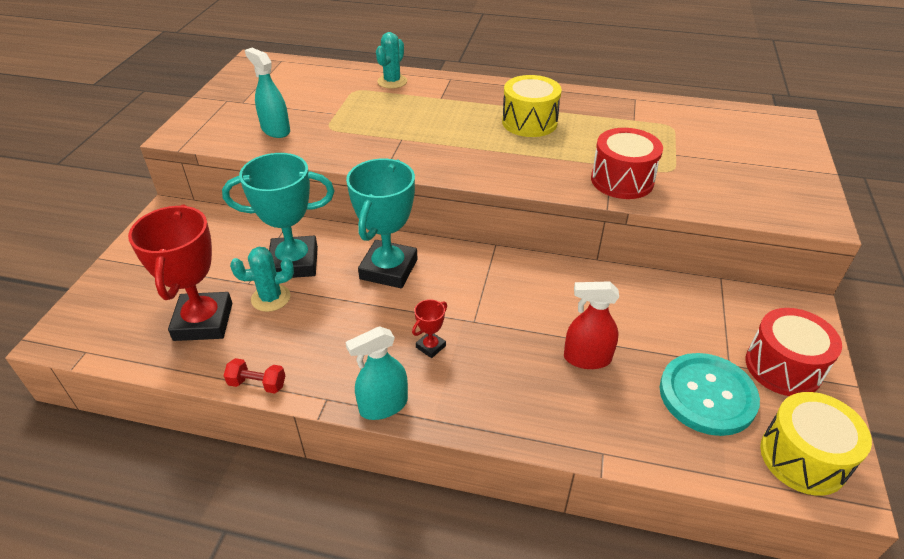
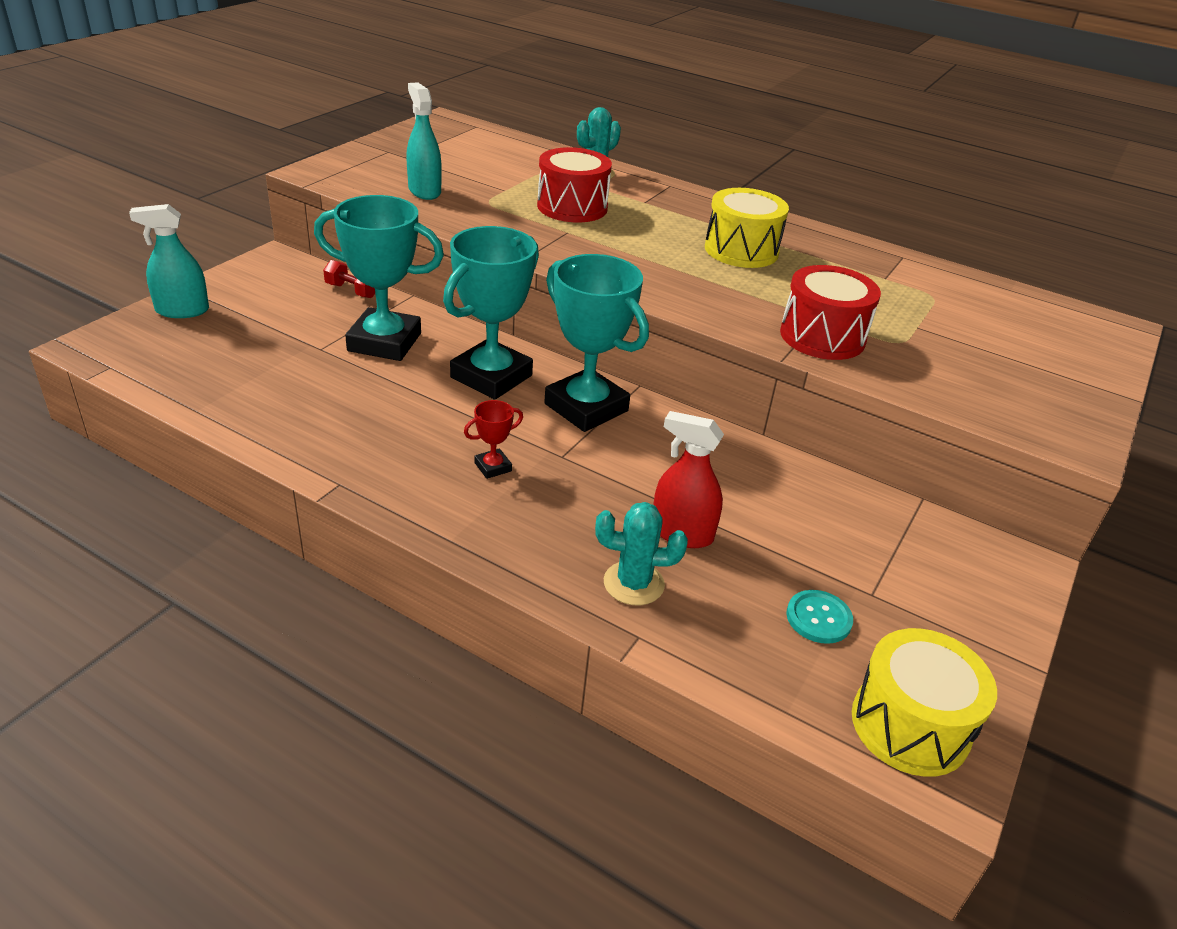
camera: 15 degrees right, 5 degrees down
(203, 321) = (249, 372): red trophy -> none
(257, 384) = (272, 447): red dumbbell -> red dumbbell (352, 291)
(271, 298) = (337, 369): turquoise cactus -> turquoise cactus (633, 583)
(383, 406) = (400, 509): turquoise spray bottle -> turquoise spray bottle (182, 310)
(469, 275) = (586, 407): none -> turquoise trophy
(707, 395) = (818, 618): turquoise button -> turquoise button, size x0.50
(783, 367) = (948, 619): red drum -> red drum (572, 207)

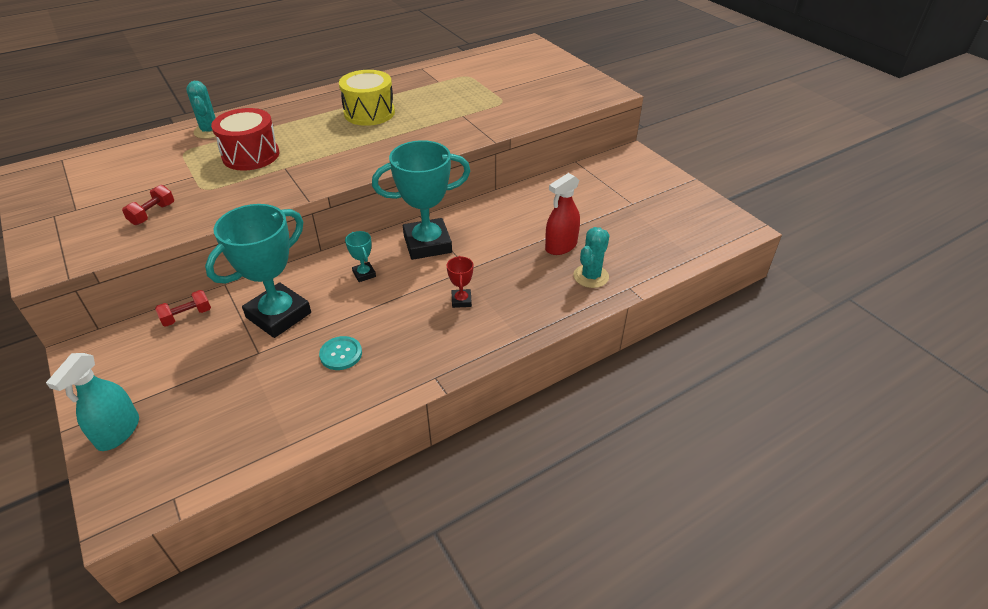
camera: 60 degrees left, 5 degrees up
(424, 191) = (152, 214): turquoise spray bottle -> red dumbbell
(491, 376) = (364, 274): turquoise trophy -> turquoise trophy, size x0.42
(818, 618) = (641, 225): turquoise button -> turquoise button (341, 354)
(822, 336) = (481, 121): red drum -> none
(910, 725) = (713, 226): yellow drum -> none

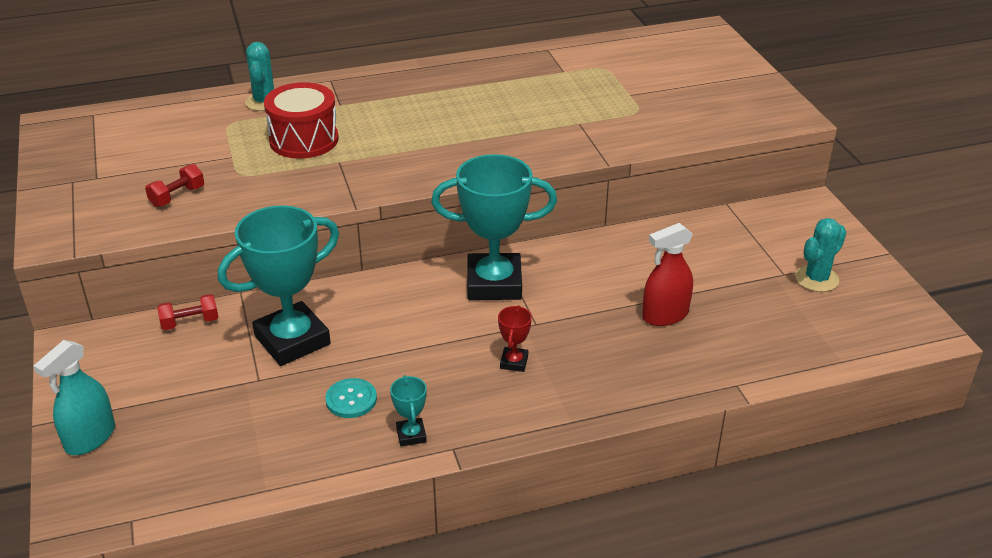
camera: 15 degrees right, 5 degrees down
(364, 274) = (405, 308): turquoise trophy -> turquoise trophy (411, 435)
(369, 113) = (461, 103): yellow drum -> none
(591, 276) = (690, 361): turquoise cactus -> turquoise cactus (816, 279)

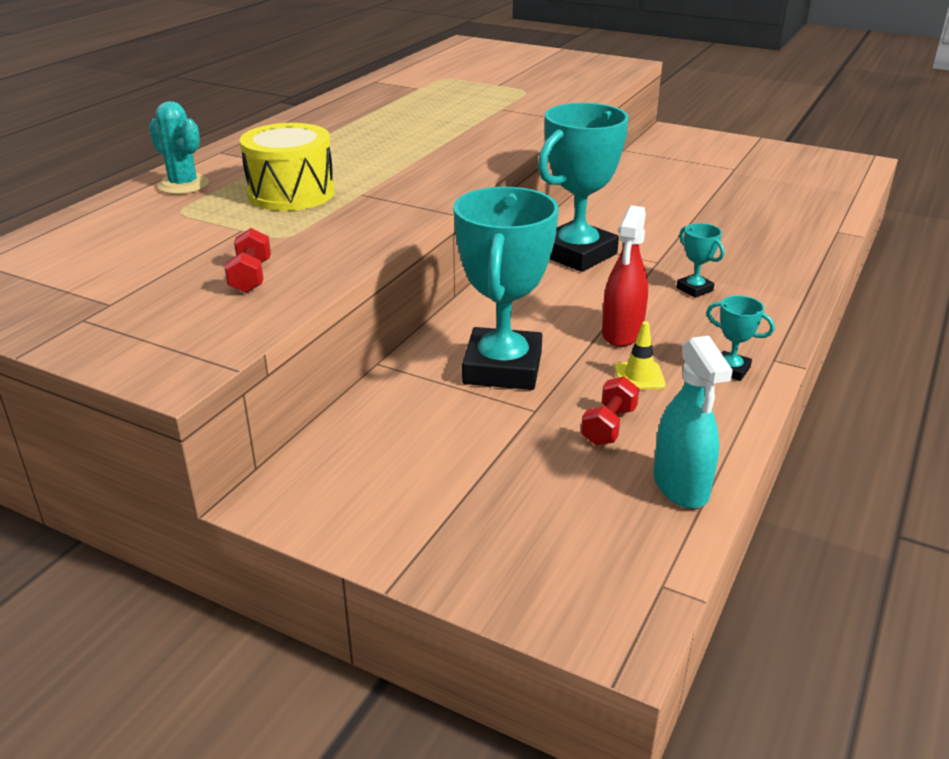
camera: 45 degrees left, 5 degrees down
(90, 438) = (475, 556): turquoise spray bottle -> turquoise spray bottle (681, 486)
(190, 322) = (376, 409): red dumbbell -> red dumbbell (609, 426)
(304, 140) = (291, 193): red drum -> yellow drum
(351, 399) = (639, 376): turquoise button -> yellow traffic cone
(514, 362) = (694, 289): red trophy -> turquoise trophy
(665, 315) = (721, 218): red spray bottle -> red spray bottle (622, 333)
(816, 279) = (755, 163): turquoise cactus -> none

